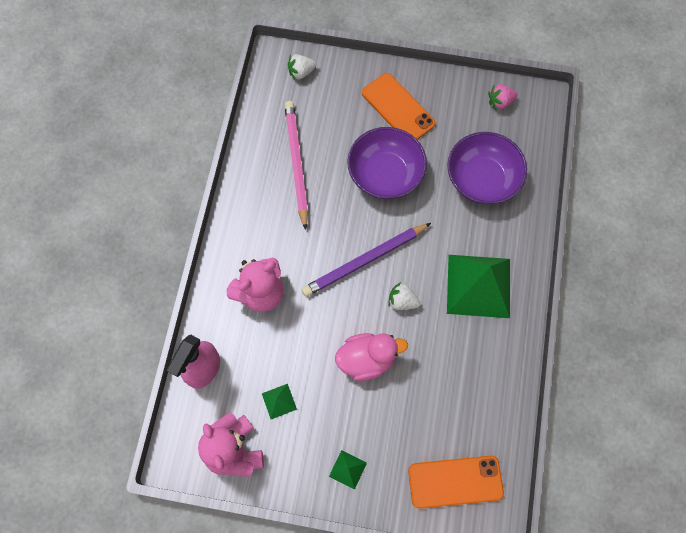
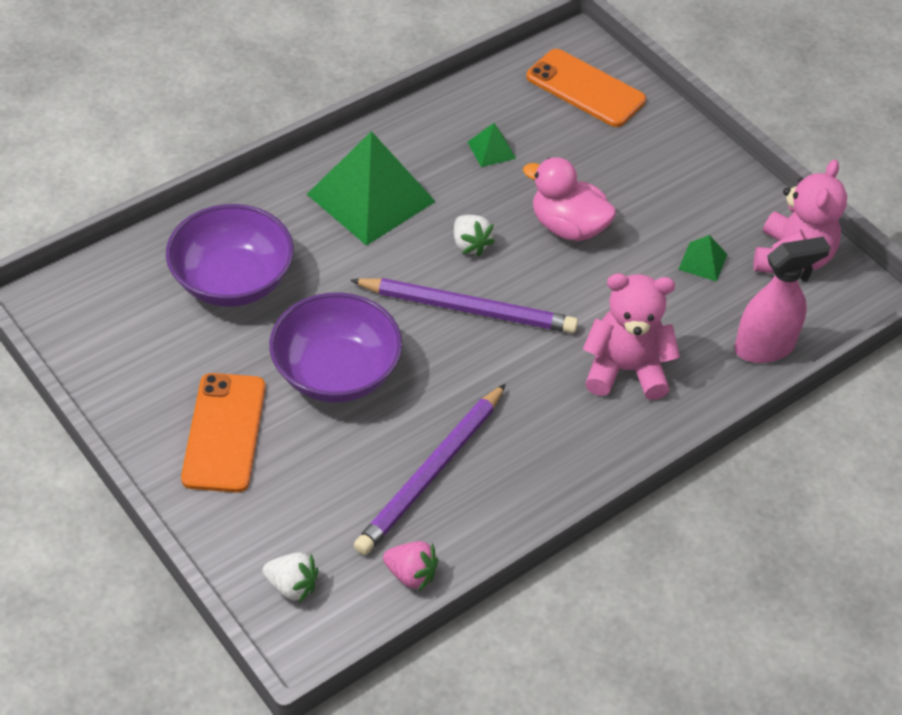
camera: 140 degrees left, 20 degrees down
(296, 163) = (431, 472): pink pencil -> purple pencil
(347, 469) = (683, 165): green pyramid -> green pyramid (491, 150)
(500, 102) = (95, 338): pink strawberry -> pink strawberry (411, 574)

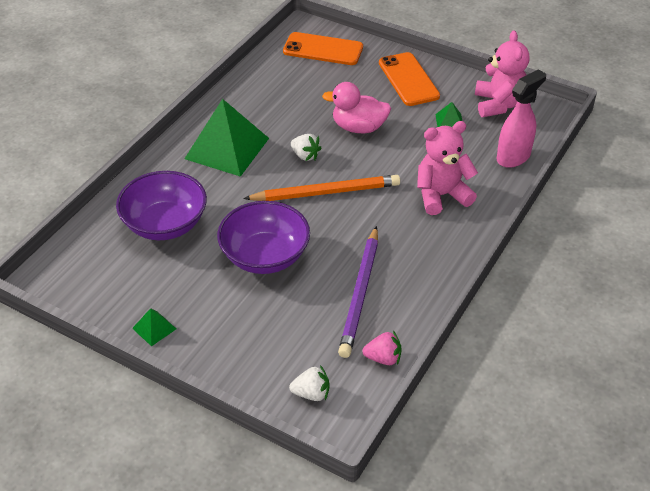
camera: 20 degrees left, 5 degrees down
(224, 432) = (212, 316): orange phone -> orange phone (408, 79)
(467, 309) = (325, 192): purple pencil -> orange pencil
(491, 150) = (286, 99): green pyramid -> green pyramid (154, 328)

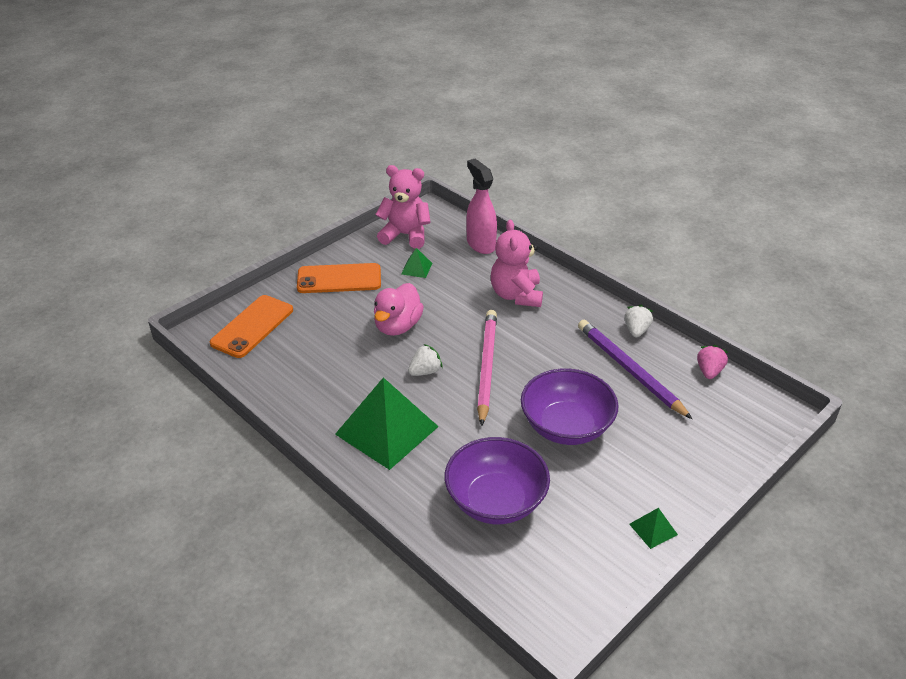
camera: 75 degrees left, 5 degrees down
(311, 393) = (746, 424): white strawberry -> white strawberry (636, 330)
(325, 192) = (487, 367): orange pencil -> pink pencil
(360, 293) = (630, 370): purple pencil -> purple pencil turned 150 degrees counterclockwise

